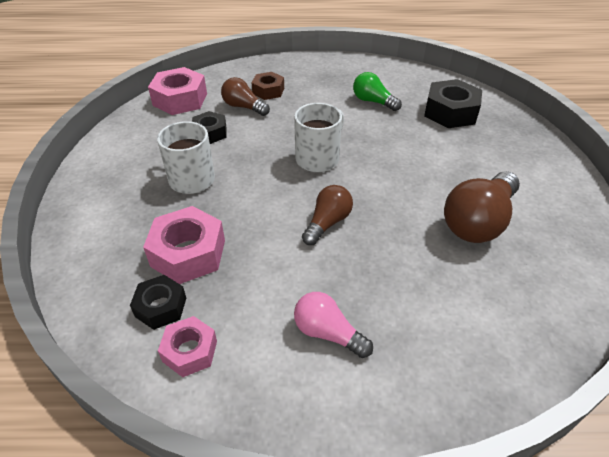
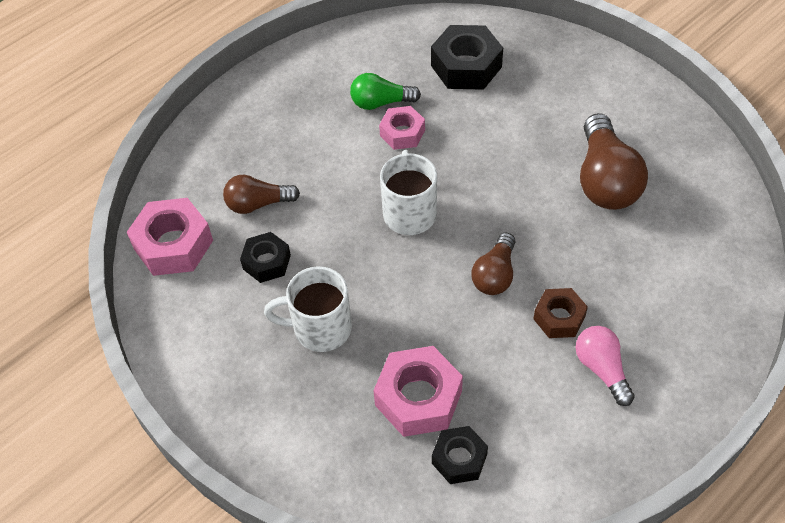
camera: 40 degrees left, 10 degrees up
(190, 351) = (526, 469): pink nut -> pink nut (402, 133)
(268, 91) = (256, 163): brown nut -> brown nut (559, 317)
(327, 223) = (495, 275): brown light bulb -> brown light bulb turned 150 degrees counterclockwise
(327, 333) = (602, 369): pink light bulb -> pink light bulb turned 75 degrees clockwise

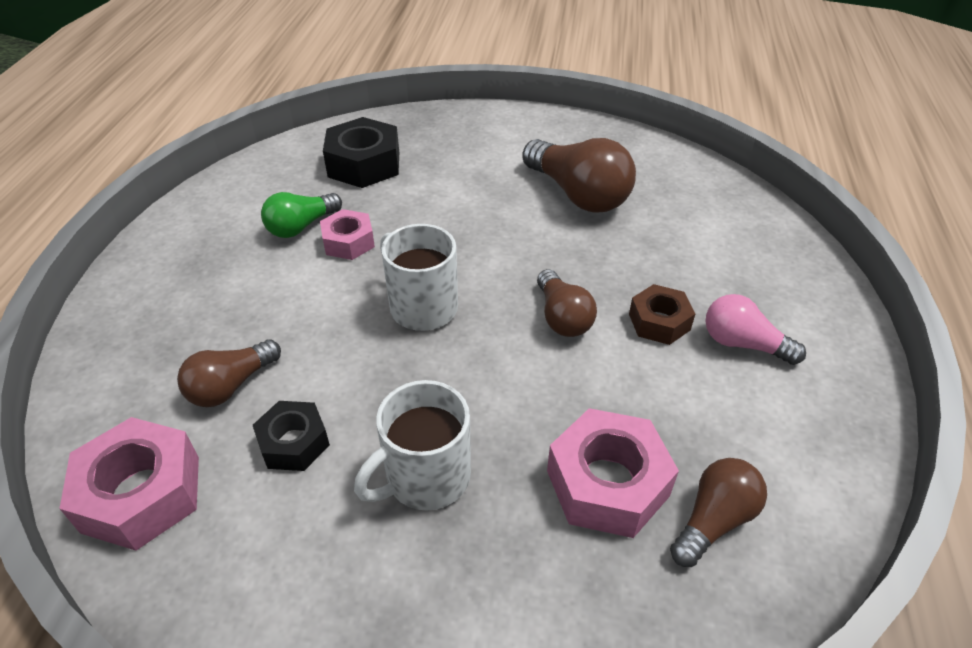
camera: 40 degrees left, 10 degrees down
(459, 459) = (714, 520): black nut -> brown light bulb

